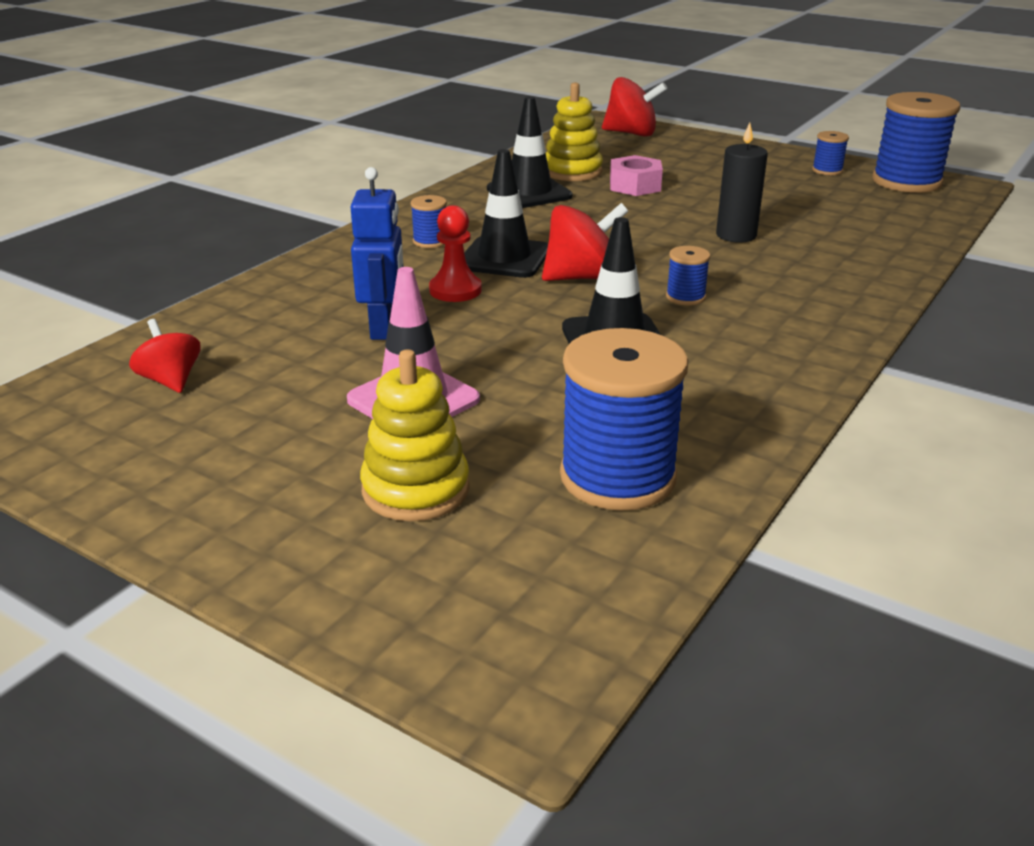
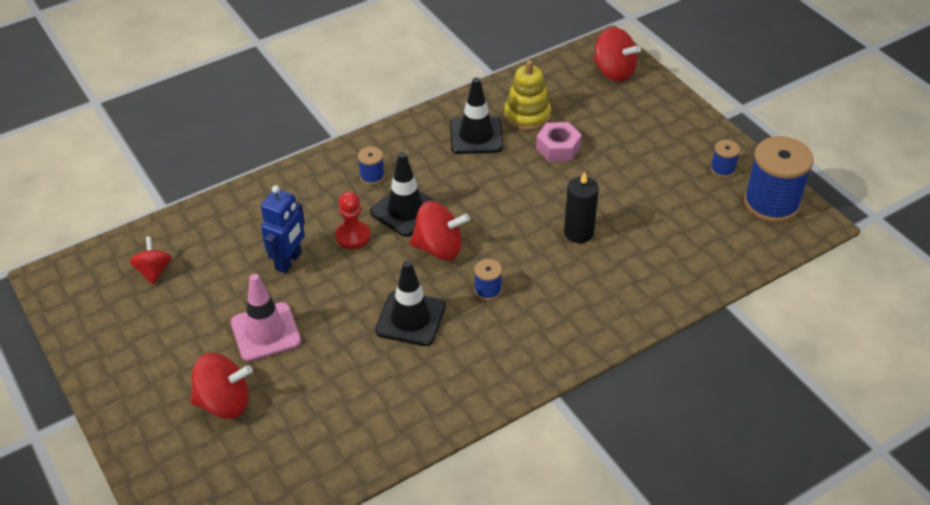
camera: 25 degrees right, 15 degrees up
(415, 489) = (224, 403): yellow stacking toy -> red spinning top
(617, 477) = (327, 431): blue spool -> none

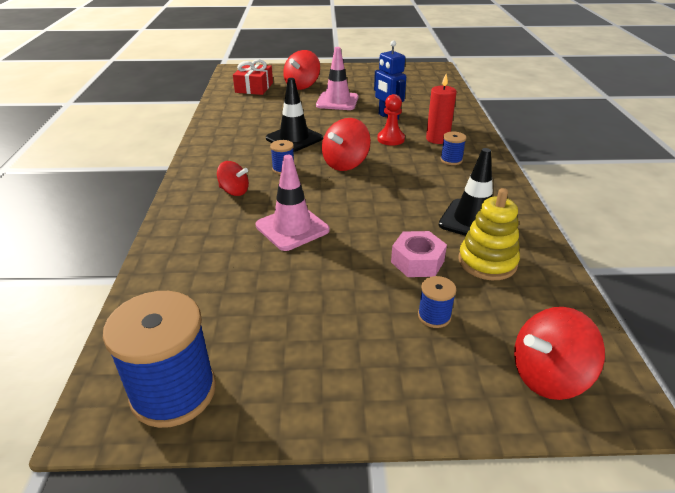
camera: 120 degrees right, 10 degrees down
(154, 271) = (418, 86): red spinning top -> red spinning top (234, 191)
(267, 461) = (254, 88): none -> red gift
(326, 200) = (437, 139): none -> red candle
(405, 210) = (399, 162): black traffic cone -> none
(578, 232) = (292, 228): black candle -> pink traffic cone
(722, 169) = (271, 379): blue spool -> blue spool (434, 316)

